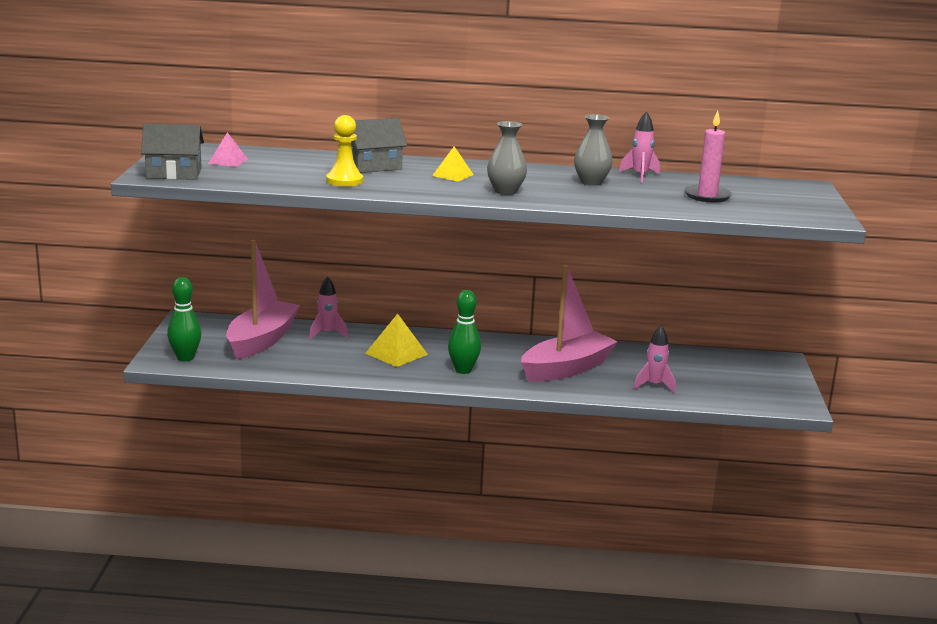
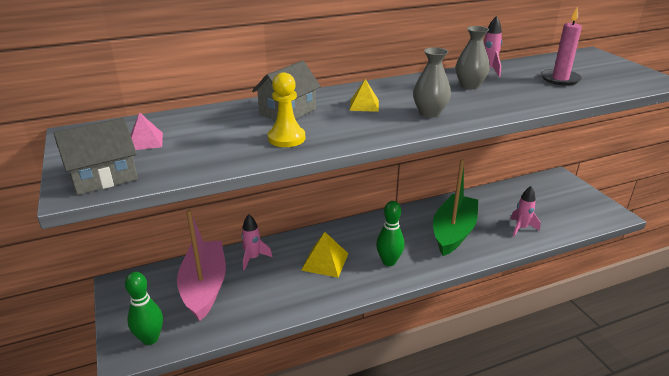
camera: 25 degrees left, 10 degrees up
(566, 368) = (453, 232): pink boat -> green boat

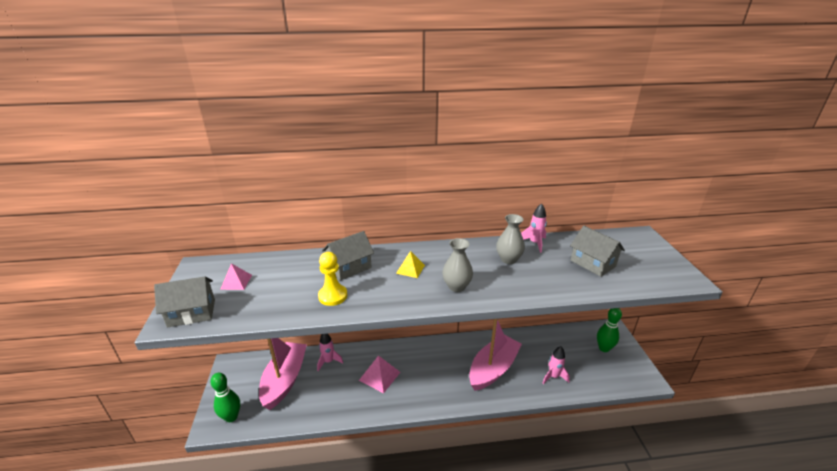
camera: 15 degrees right, 0 degrees up
(325, 261) = (379, 376): yellow pyramid -> pink pyramid
(389, 261) = (428, 387): green bowling pin -> green bowling pin (604, 348)
(453, 232) = (493, 369): green boat -> pink boat
(560, 79) = (593, 263): pink candle -> grey house

